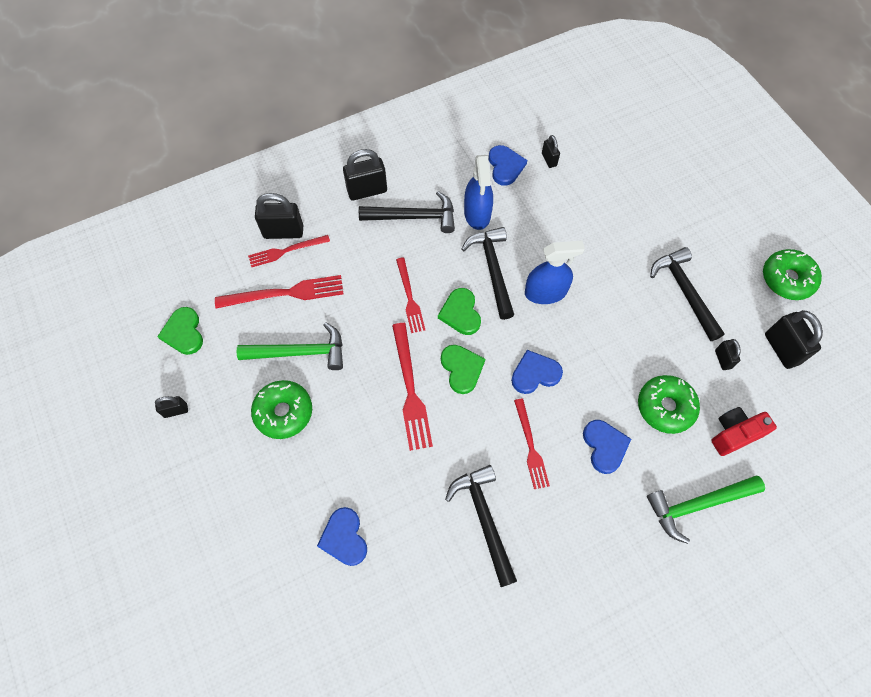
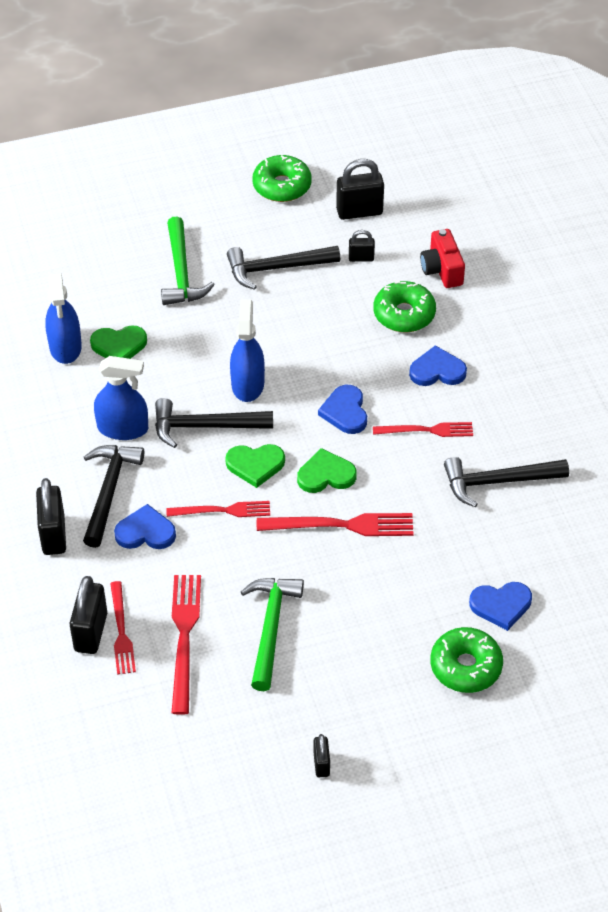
camera: 80 degrees left, 15 degrees down
(184, 332) = (214, 753): green heart -> green heart (119, 345)
(283, 412) = (345, 650): green donut -> green donut (465, 666)
(505, 166) = (62, 390): blue heart -> blue heart (145, 532)
(549, 159) = (65, 347): black padlock -> blue spray bottle
(697, 505) = (507, 314): green hammer -> green hammer (181, 272)

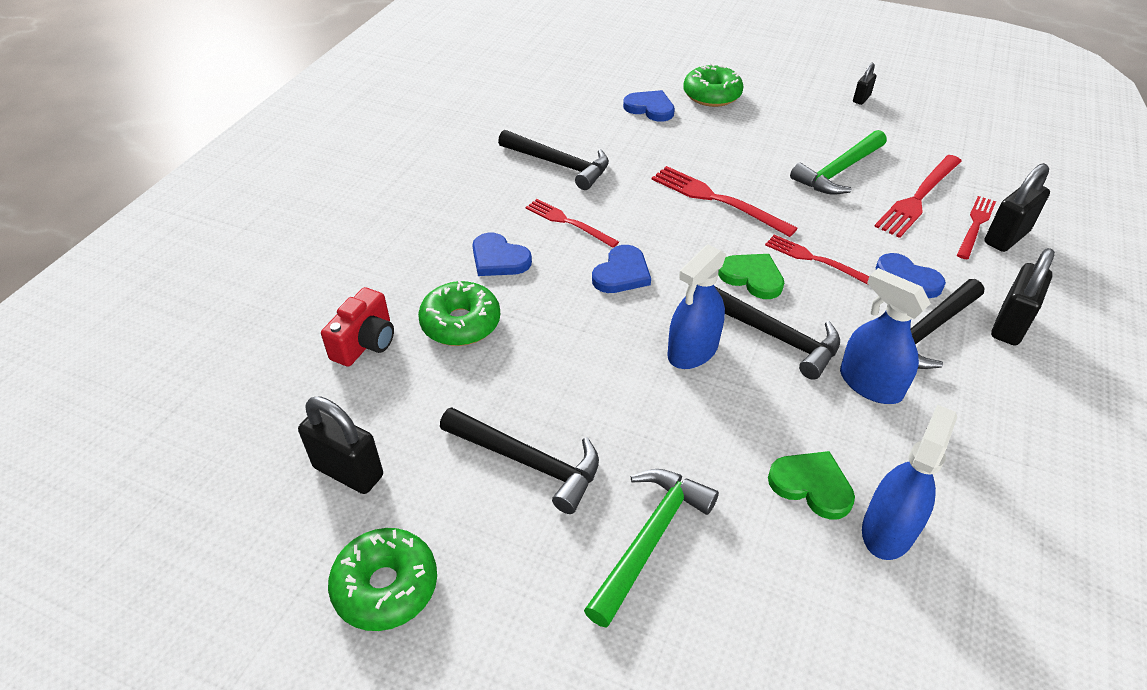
camera: 140 degrees left, 5 degrees down
(326, 475) = (693, 237): green heart -> none
(361, 258) = (423, 410): black padlock -> none

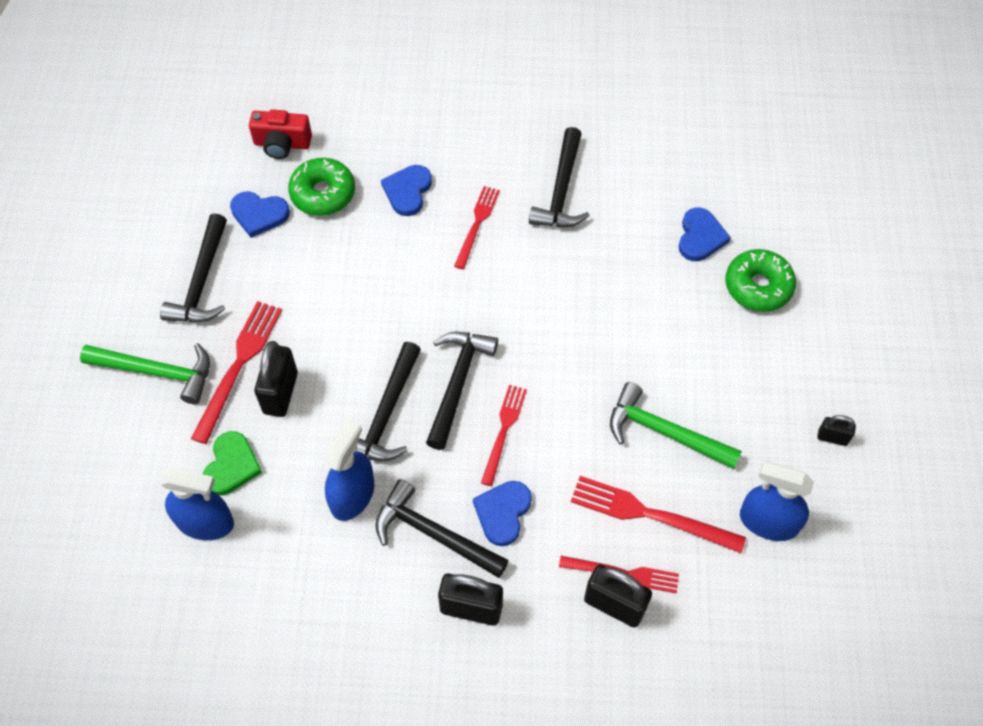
camera: 70 degrees right, 15 degrees up
(348, 471) = (165, 185): black padlock -> black padlock (280, 393)
(386, 586) = (87, 240): green donut -> none
(622, 273) = (423, 283): blue heart -> blue heart (259, 214)
(692, 350) = (347, 357): blue spray bottle -> blue spray bottle (768, 522)
(717, 200) = (563, 332): red fork -> red fork (239, 366)
(752, 277) = (457, 383): green heart -> black hammer

